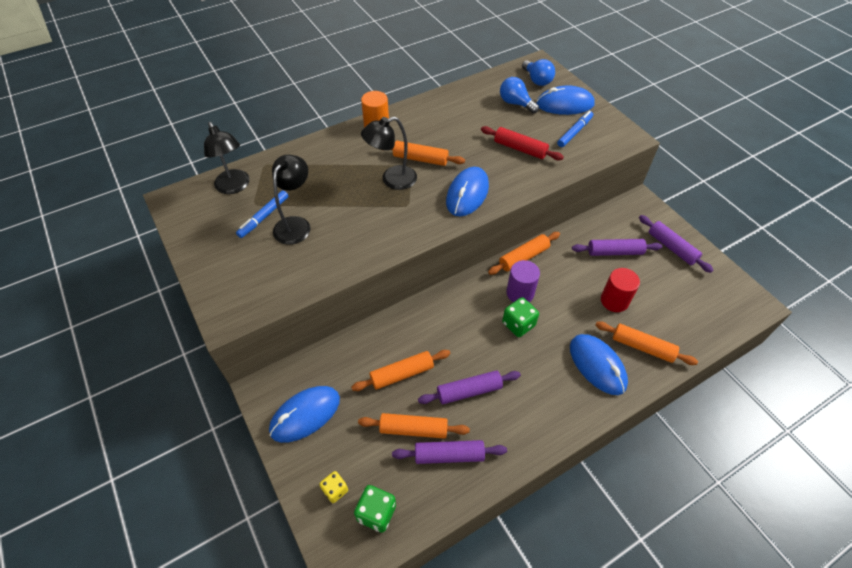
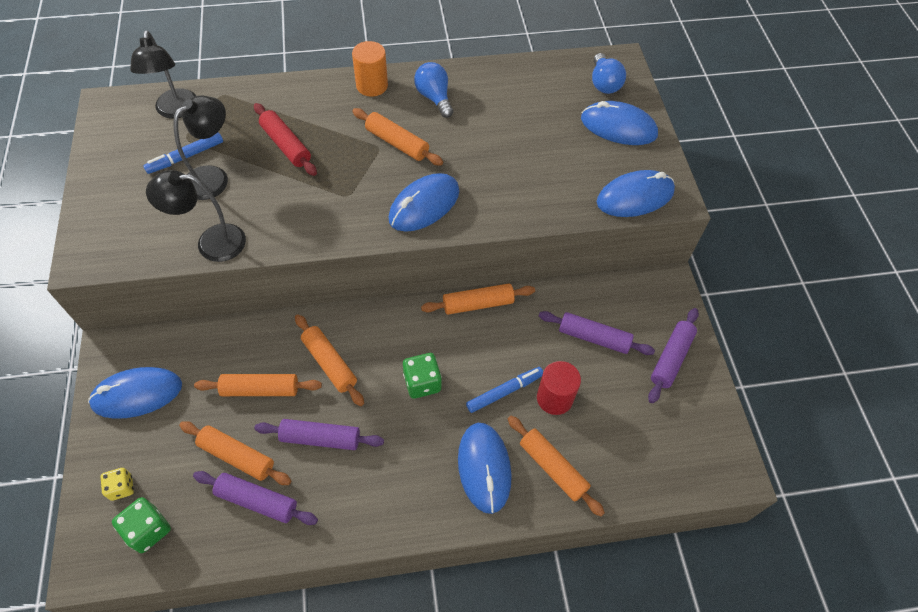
camera: 20 degrees right, 5 degrees up
(392, 180) = (349, 158): black lamp -> black lamp (211, 242)
(443, 336) = (329, 363): none -> orange rolling pin
(515, 103) = (556, 107): blue light bulb -> blue light bulb (434, 97)
(520, 149) = (523, 168): red rolling pin -> red rolling pin (286, 145)
(520, 293) = (447, 346): purple cylinder -> none
(574, 132) = (607, 168): blue marker -> blue marker (504, 391)
(604, 144) = (635, 197): none -> blue mouse
(672, 247) = (671, 358): purple rolling pin -> purple rolling pin turned 45 degrees clockwise

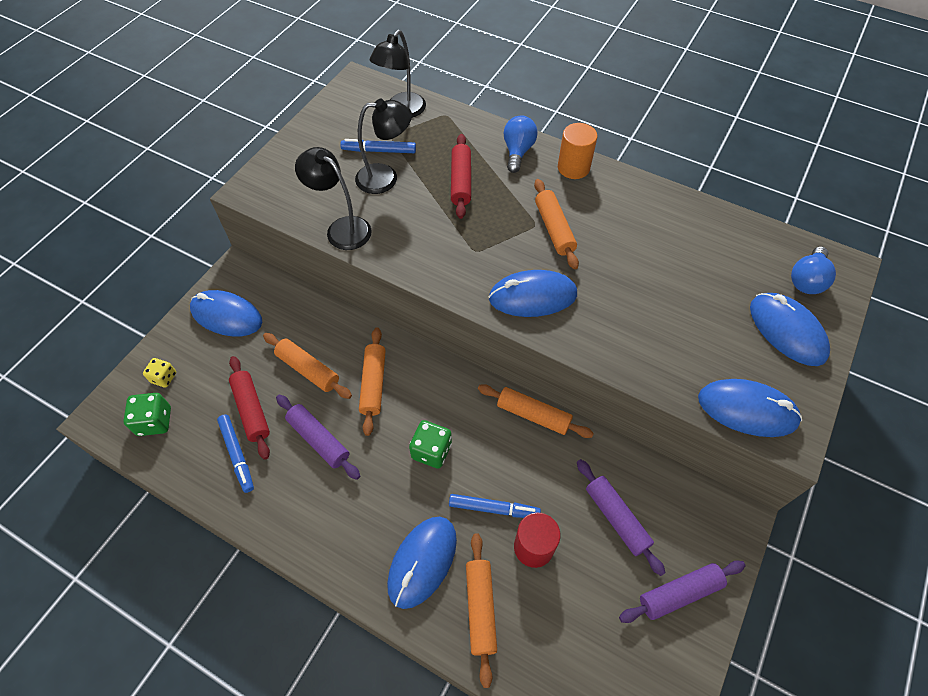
camera: 40 degrees right, 0 degrees up
(237, 456) = (251, 410): orange rolling pin -> red rolling pin
(257, 501) = (237, 455): purple rolling pin -> blue marker
(434, 97) = (621, 206): blue light bulb -> blue light bulb (518, 151)

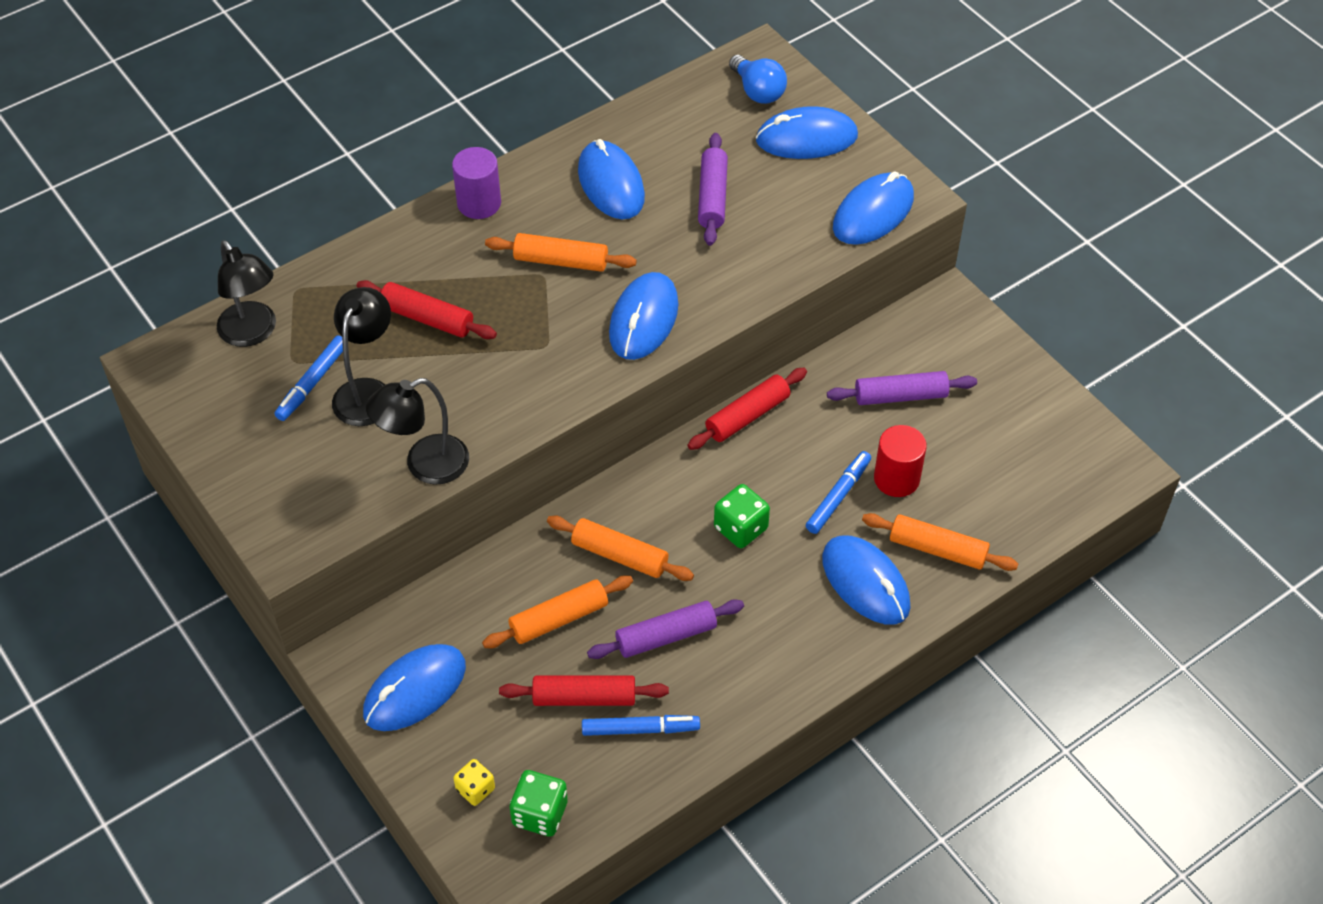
camera: 65 degrees left, 5 degrees down
(518, 151) = (415, 243): blue light bulb -> none
(533, 415) = (747, 416): orange rolling pin -> red rolling pin
(573, 167) = (479, 203): orange cylinder -> purple cylinder
(643, 228) = (611, 184): none -> blue mouse
(679, 593) = (996, 381): purple rolling pin -> purple rolling pin (712, 197)

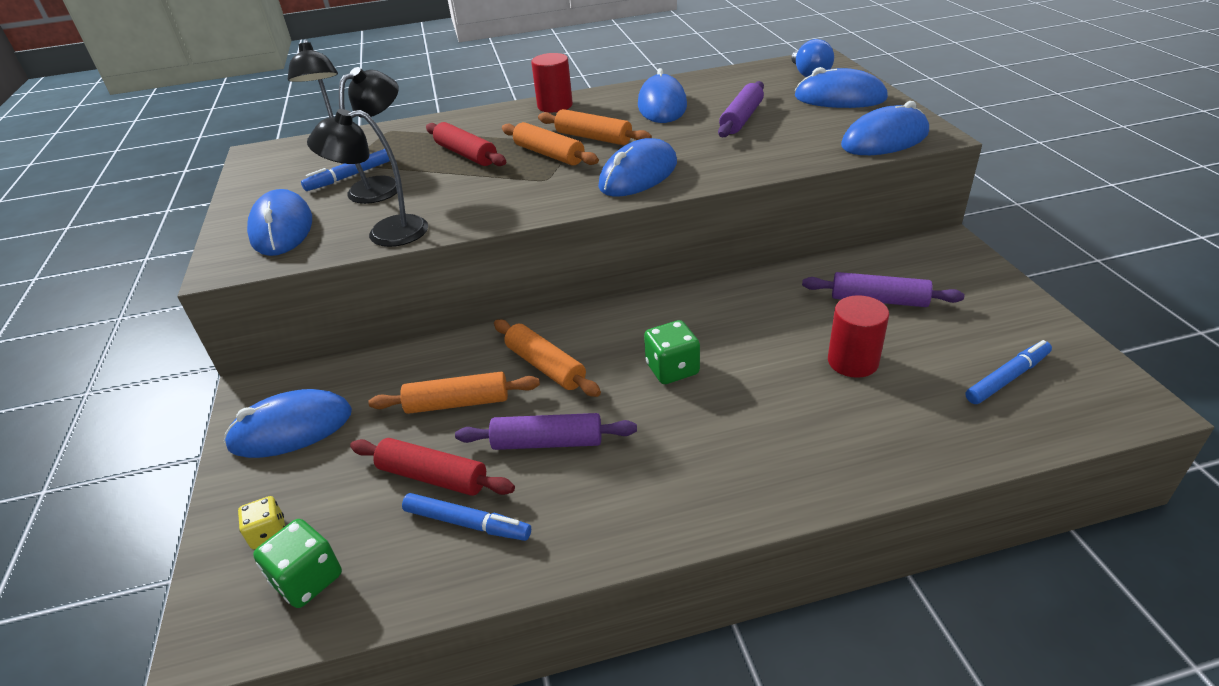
camera: 25 degrees right, 15 degrees down
(479, 203) = (555, 105): purple cylinder -> red cylinder
(747, 416) = (721, 289): red rolling pin -> none
(838, 496) = (784, 364): blue marker -> blue marker (1007, 378)
(865, 583) = (784, 444): blue mouse -> blue mouse (282, 229)
(937, 549) = (880, 432): orange rolling pin -> orange rolling pin (549, 154)

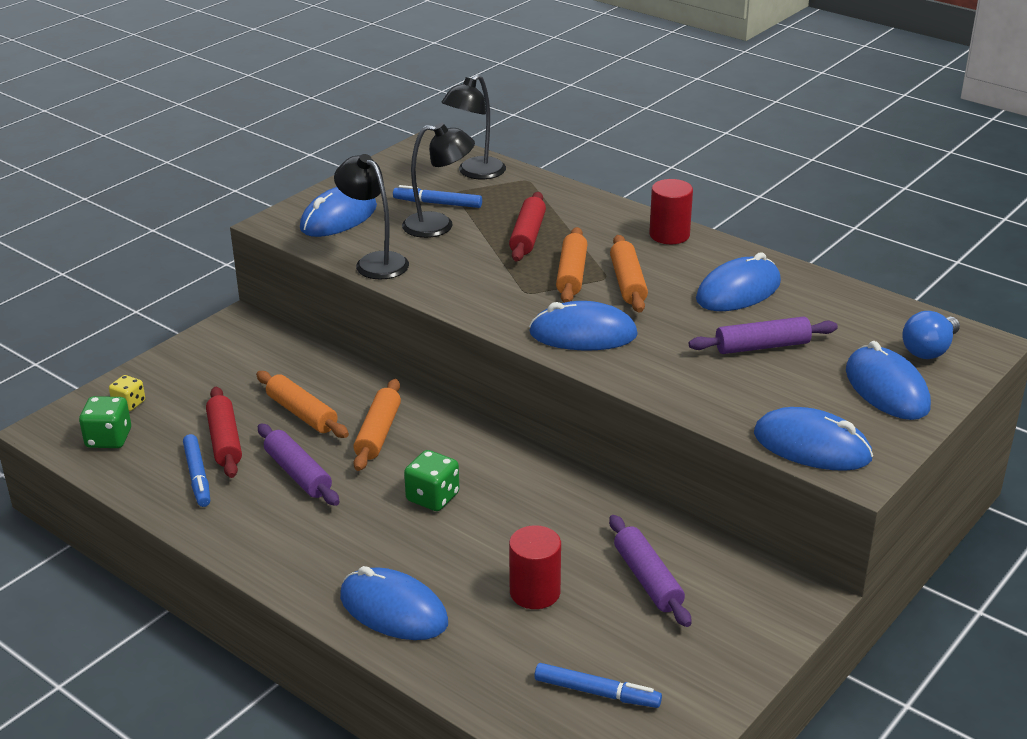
camera: 50 degrees right, 5 degrees down
(291, 429) = (217, 359): blue mouse -> blue mouse (393, 610)

